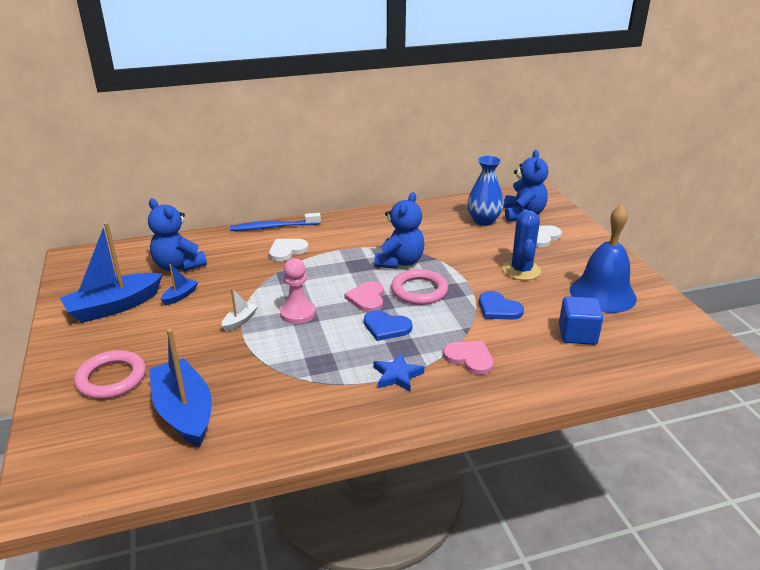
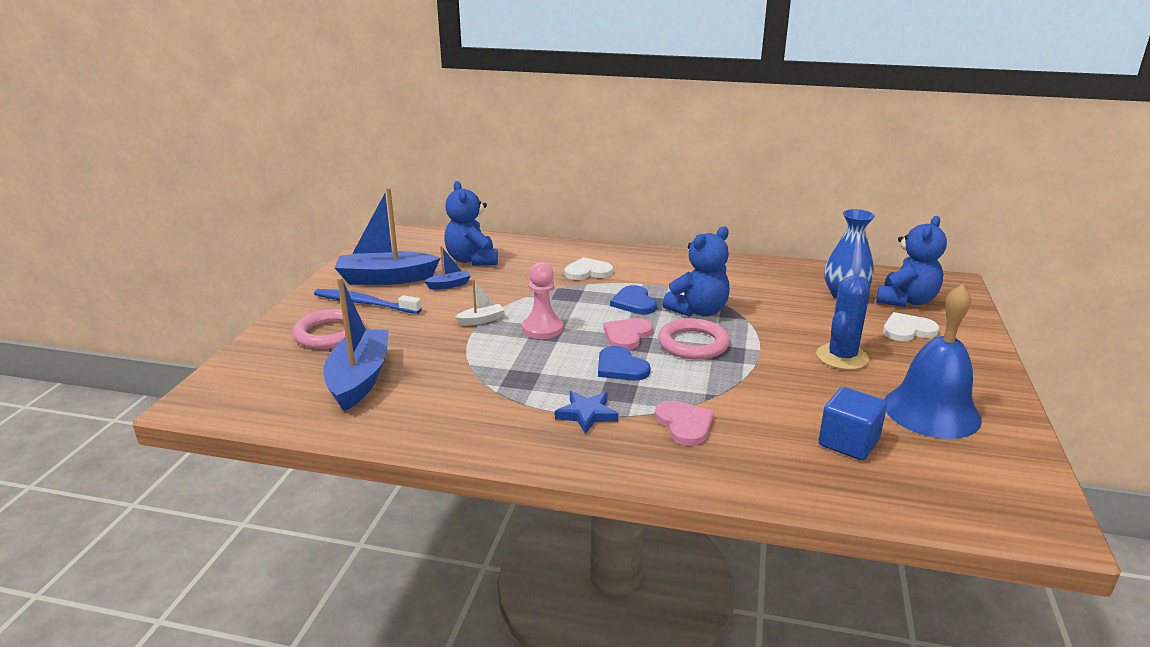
camera: 30 degrees right, 5 degrees down
(273, 227) = (594, 248): blue toothbrush -> blue toothbrush (364, 303)
(498, 308) = (771, 387): blue heart -> blue heart (634, 302)

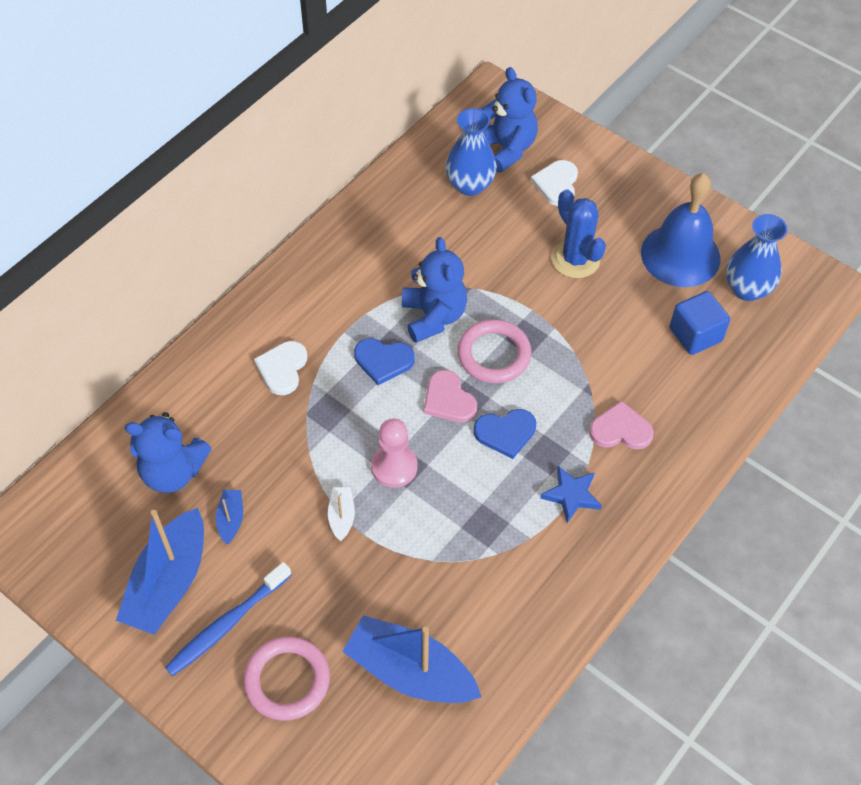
camera: 65 degrees left, 30 degrees up
(953, 464) = (747, 289): none -> blue vase

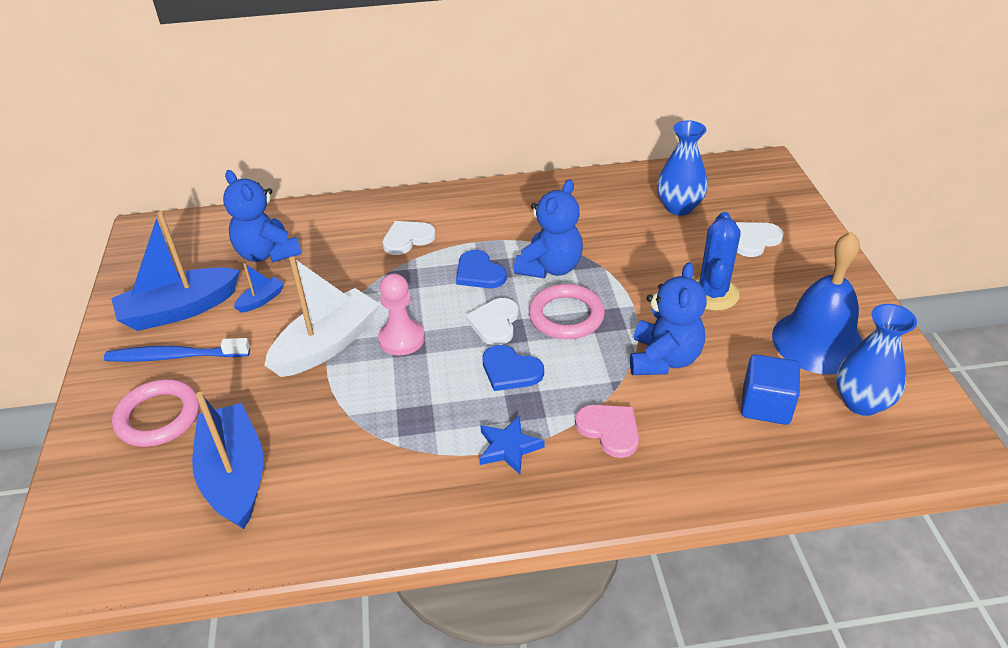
camera: 45 degrees right, 15 degrees down
(341, 516) = (327, 345): white boat -> white boat, size x2.23
(448, 399) = (495, 323): pink heart -> white heart
(506, 148) = (737, 200): blue teddy bear -> blue teddy bear (664, 359)

